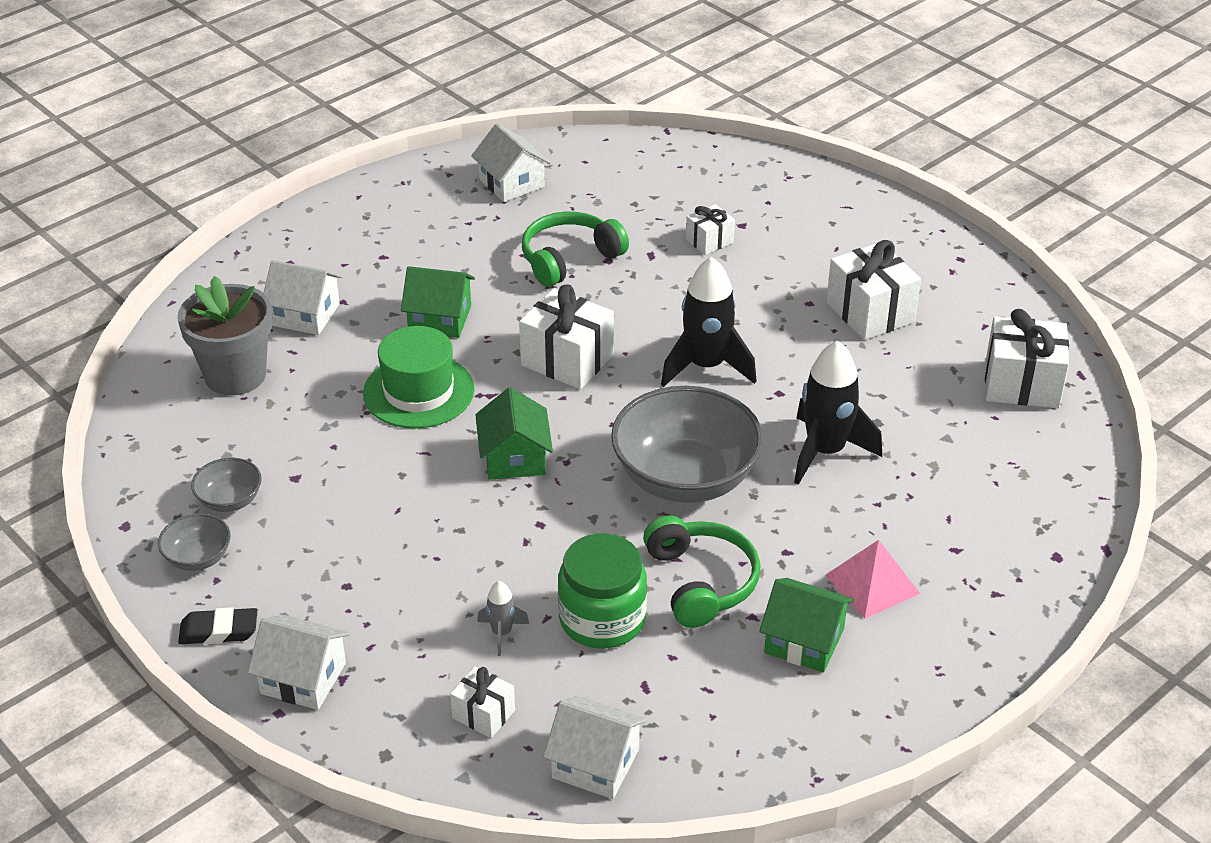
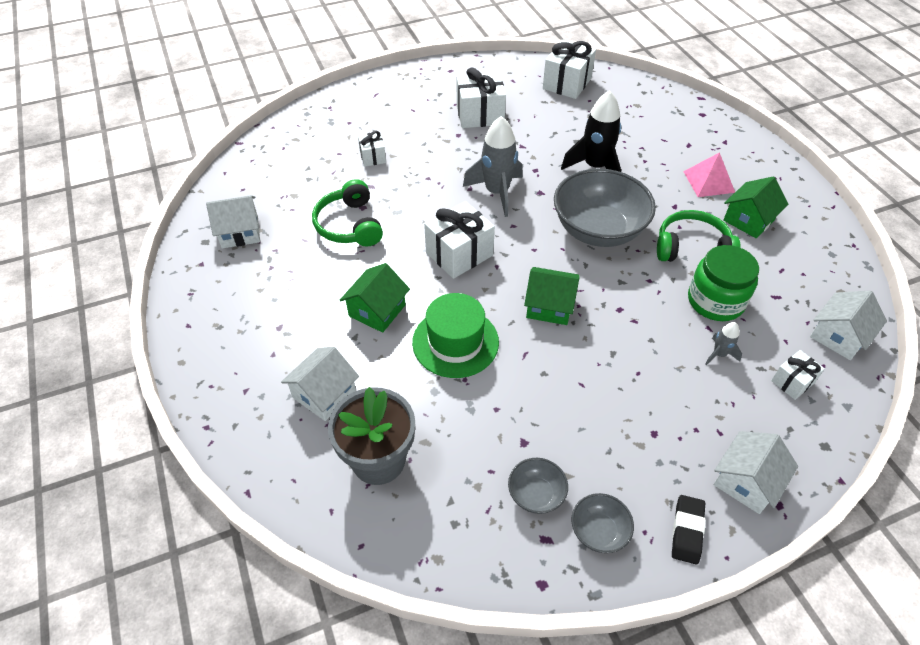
camera: 70 degrees left, 10 degrees up
(706, 366) = (497, 192): black rocket -> grey rocket

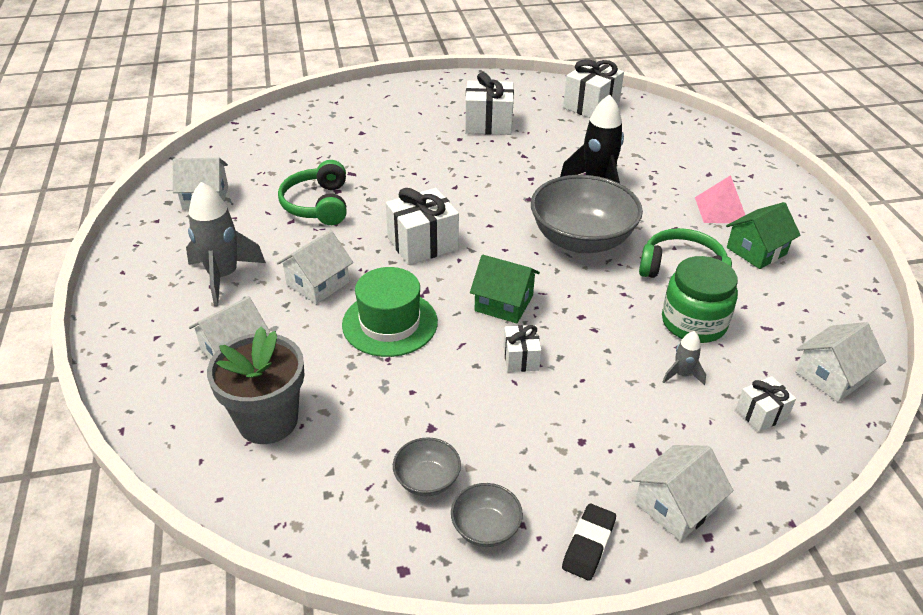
camera: 10 degrees right, 10 degrees down
(373, 157) = (364, 148): white gift -> white gift (521, 358)
(377, 310) = (318, 283): green house -> white house
(497, 192) = (482, 193): grey rocket -> grey rocket (223, 276)

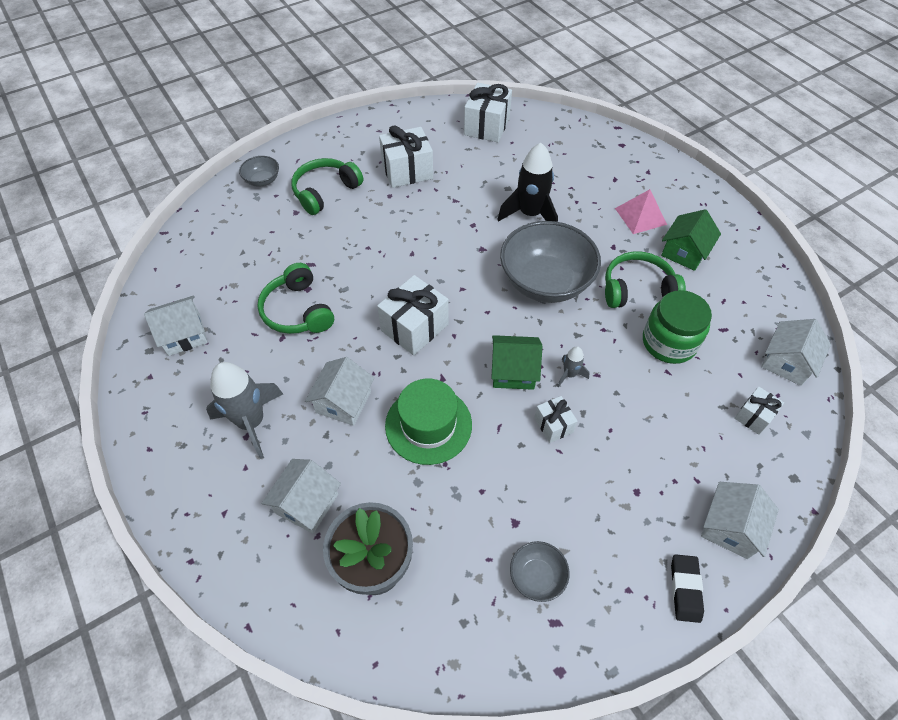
camera: 20 degrees left, 15 degrees up
(399, 123) = (325, 192): none -> green headphones
(485, 528) = (603, 605): grey bowl -> grey bowl (262, 180)
(682, 374) = (682, 398): grey rocket -> grey rocket (569, 374)

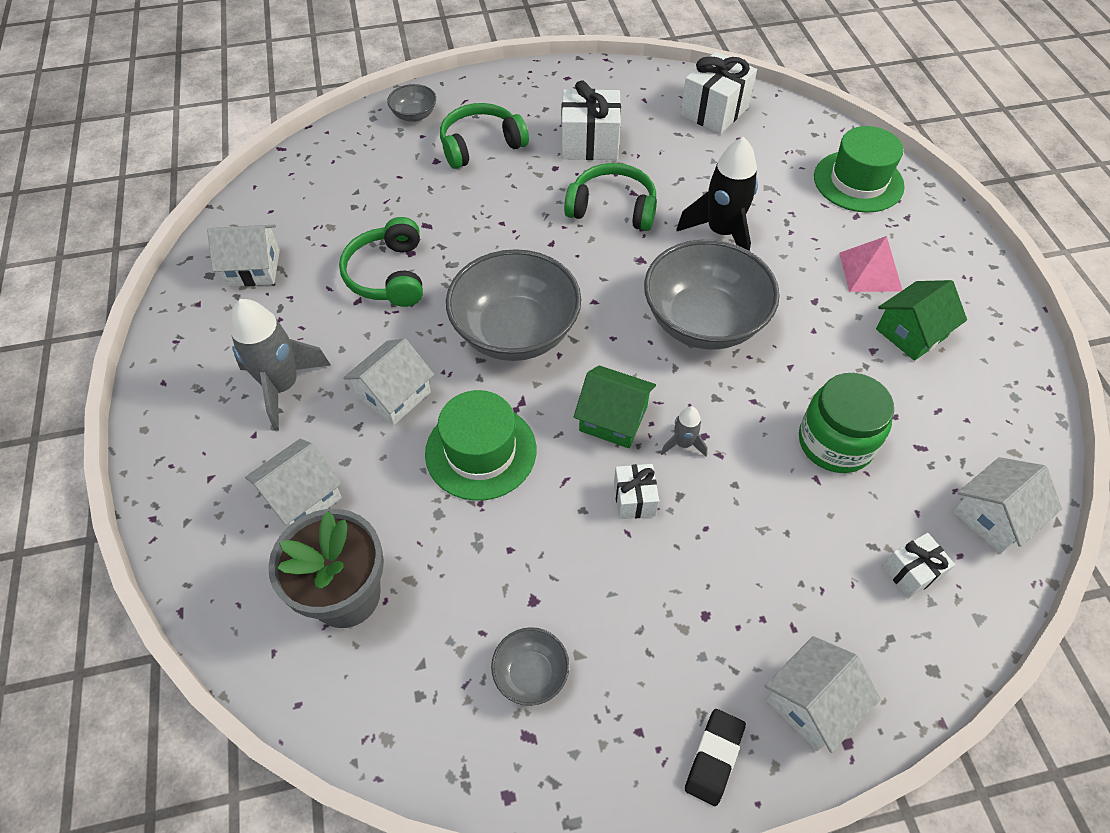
camera: 20 degrees right, 0 degrees up
(414, 327) = (515, 332): white gift -> grey bowl
(606, 154) = (858, 181): none -> green hat
(637, 289) = (823, 363): green headphones -> green headphones (612, 208)

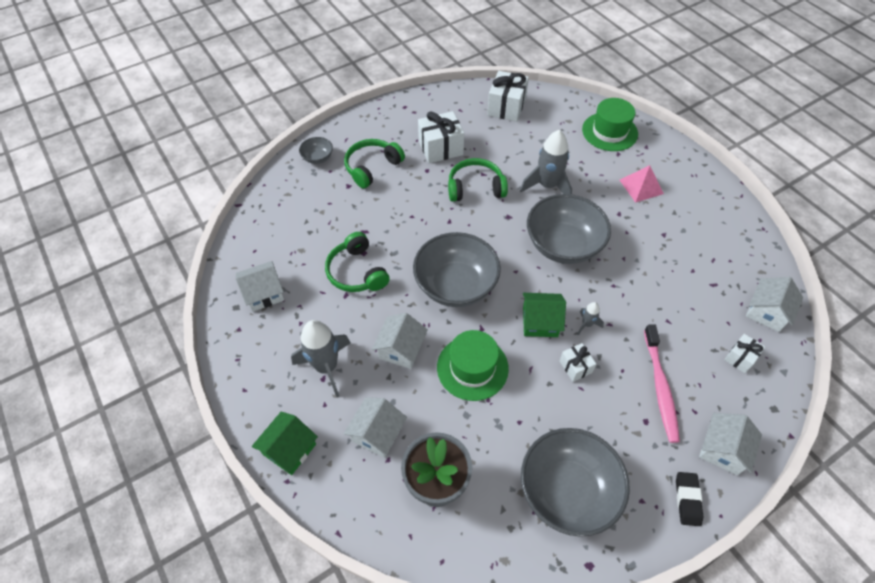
camera: 20 degrees left, 0 degrees up
(531, 674) = (567, 491): grey bowl -> grey bowl, size x2.19
(721, 233) = (547, 186): black rocket -> grey rocket
(754, 572) = (660, 387): none -> pink toothbrush
(835, 442) = (668, 296): green jar -> none
(911, 333) = (679, 218): green house -> green house (289, 449)

